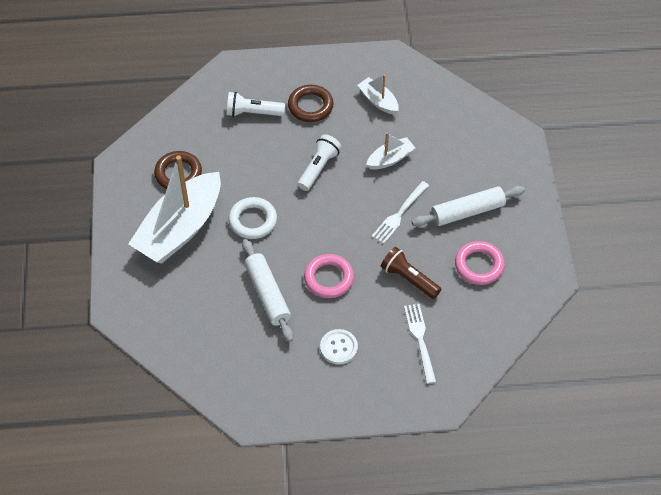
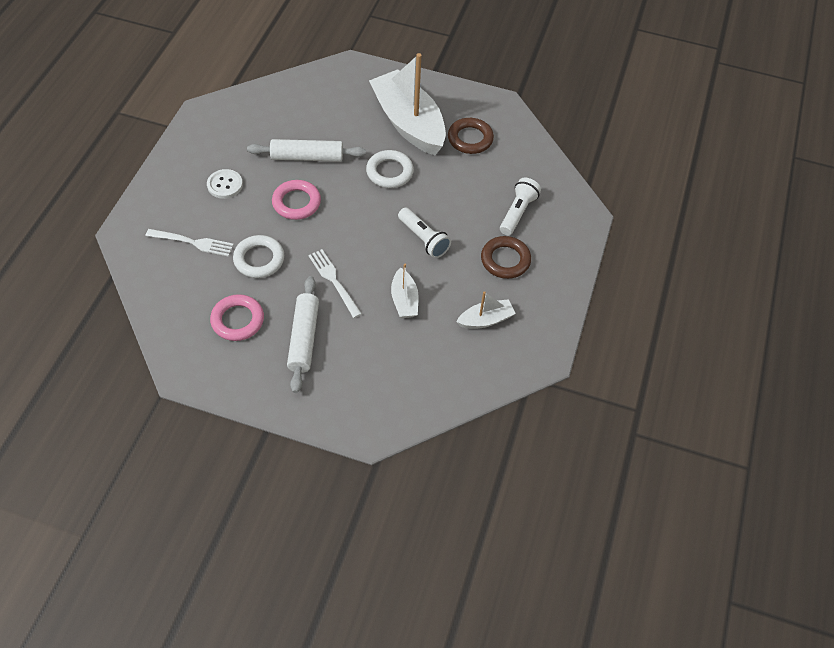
camera: 110 degrees right, 0 degrees up
(409, 279) = (259, 259): brown flashlight -> white ring

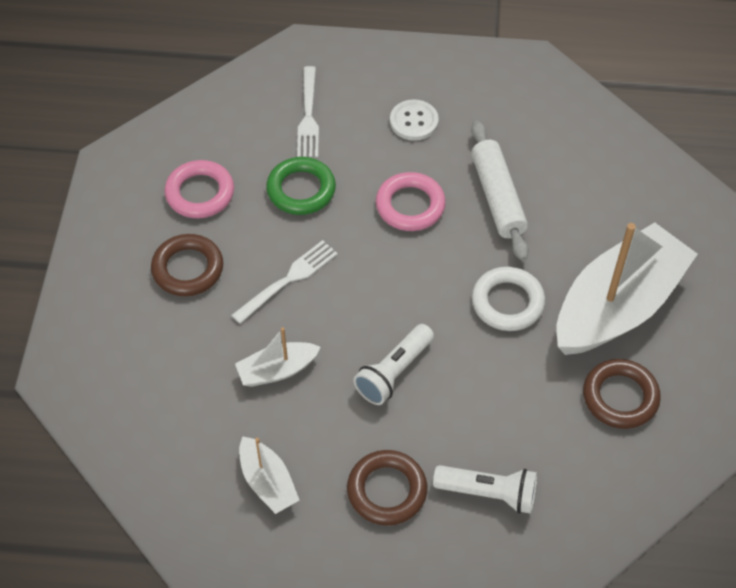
camera: 80 degrees right, 0 degrees up
(259, 259) = (301, 190): white ring -> green ring
(304, 338) = (188, 269): white rolling pin -> brown ring

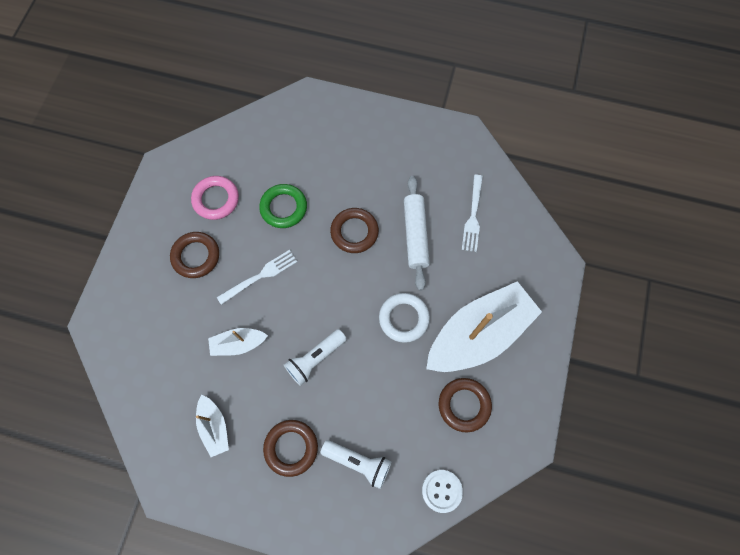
camera: 10 degrees right, 15 degrees up
(308, 116) = (301, 151): white fork -> white fork (473, 216)
(410, 205) = (354, 232): pink ring -> brown ring
(414, 121) = (371, 166): white button -> white button (441, 490)

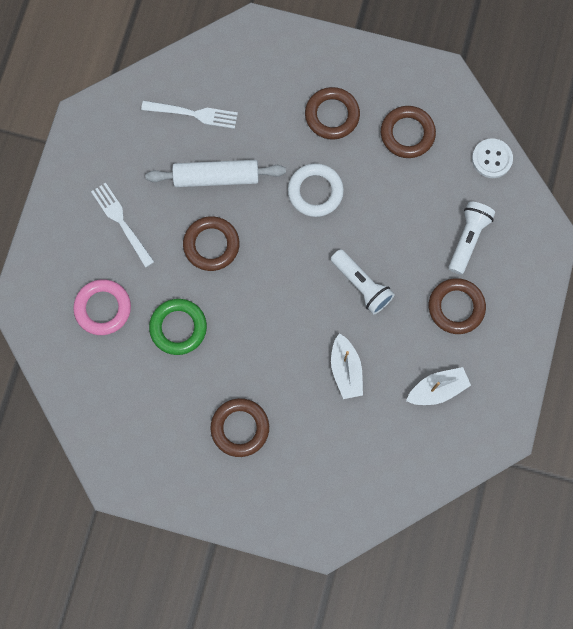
camera: 90 degrees left, 5 degrees up
(216, 199) = (165, 410): pink ring -> pink ring (103, 308)
(260, 276) = (265, 350): white fork -> white fork (121, 222)
(479, 334) = (332, 115): white boat -> brown ring

